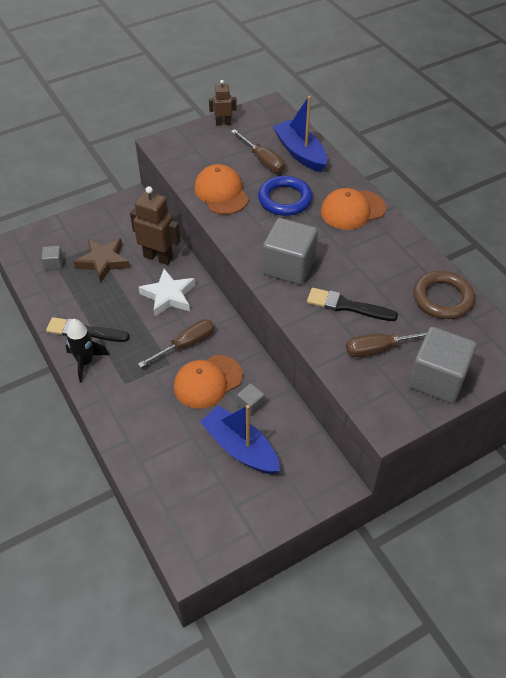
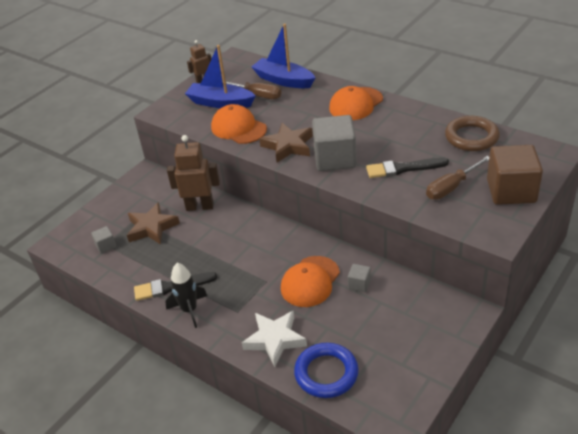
camera: 20 degrees left, 10 degrees down
(168, 296) = (229, 231): white star -> white star (275, 340)
(186, 344) = (271, 261): brown screwdriver -> none
(240, 448) = (374, 319): blue boat -> blue boat (220, 103)
(254, 233) = (288, 146): none -> brown star
(285, 199) = (295, 115): blue ring -> blue ring (326, 373)
(437, 379) = (511, 191): grey cube -> brown cube

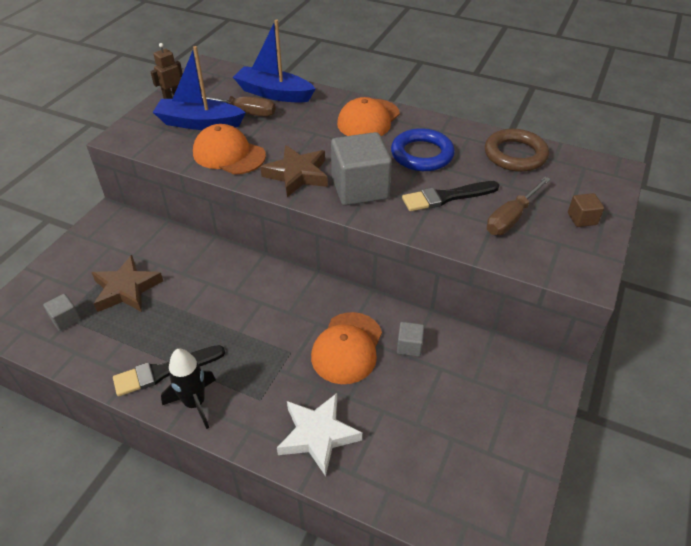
camera: 15 degrees left, 5 degrees up
(200, 206) = (186, 256): brown robot -> none
(326, 373) = (395, 478): blue ring -> blue ring (422, 154)
(511, 191) = (582, 219): brown cube -> brown cube, size x0.45

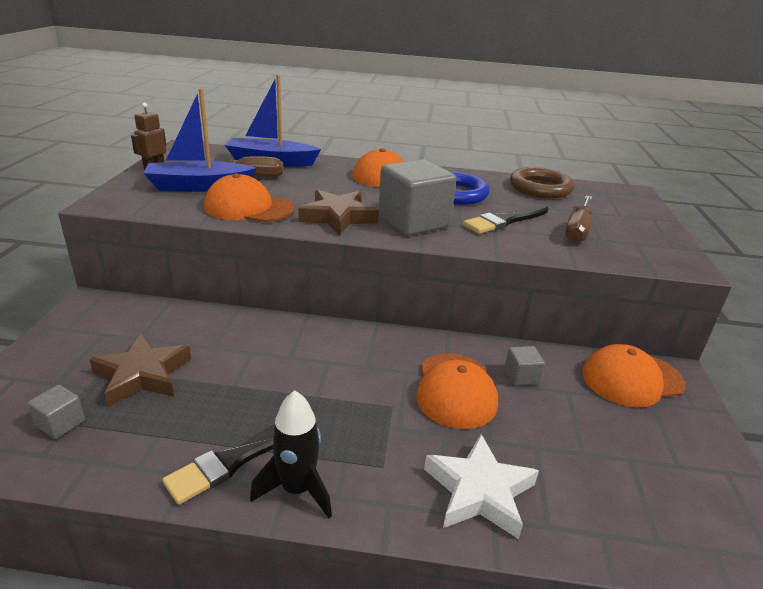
camera: 20 degrees left, 15 degrees down
(507, 368) = (632, 379): none -> orange cap
(582, 219) = (639, 225): brown cube -> none

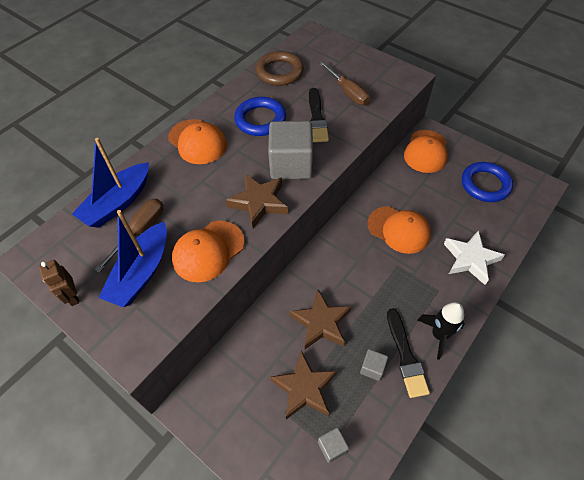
camera: 55 degrees left, 25 degrees up
(246, 361) = (321, 322): none -> brown star
(521, 376) = (402, 195): grey cube -> grey cube (372, 368)
(660, 469) = (485, 184): none -> blue ring

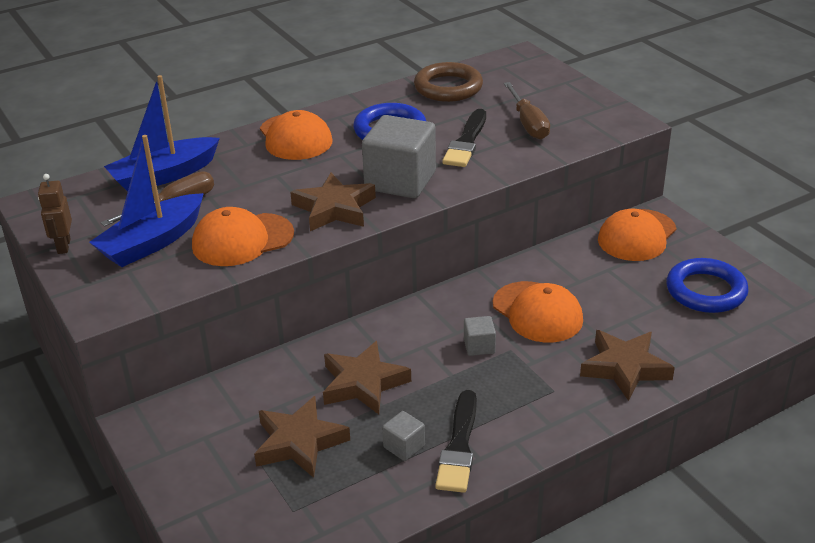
camera: 20 degrees right, 20 degrees down
(332, 447) = (299, 509): grey cube -> grey cube (479, 346)
(439, 335) = (522, 437): black rocket -> none
(470, 259) = (625, 368): white star -> brown star

